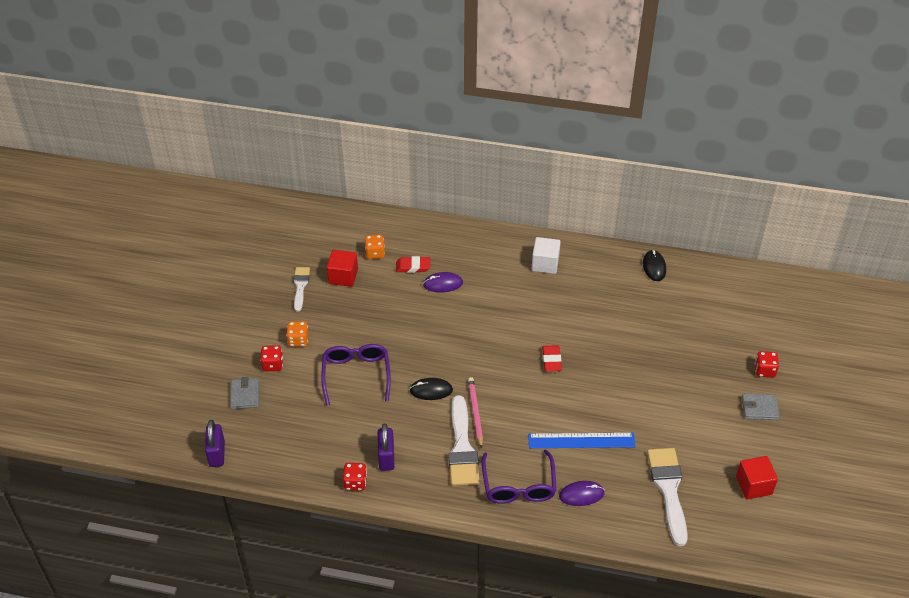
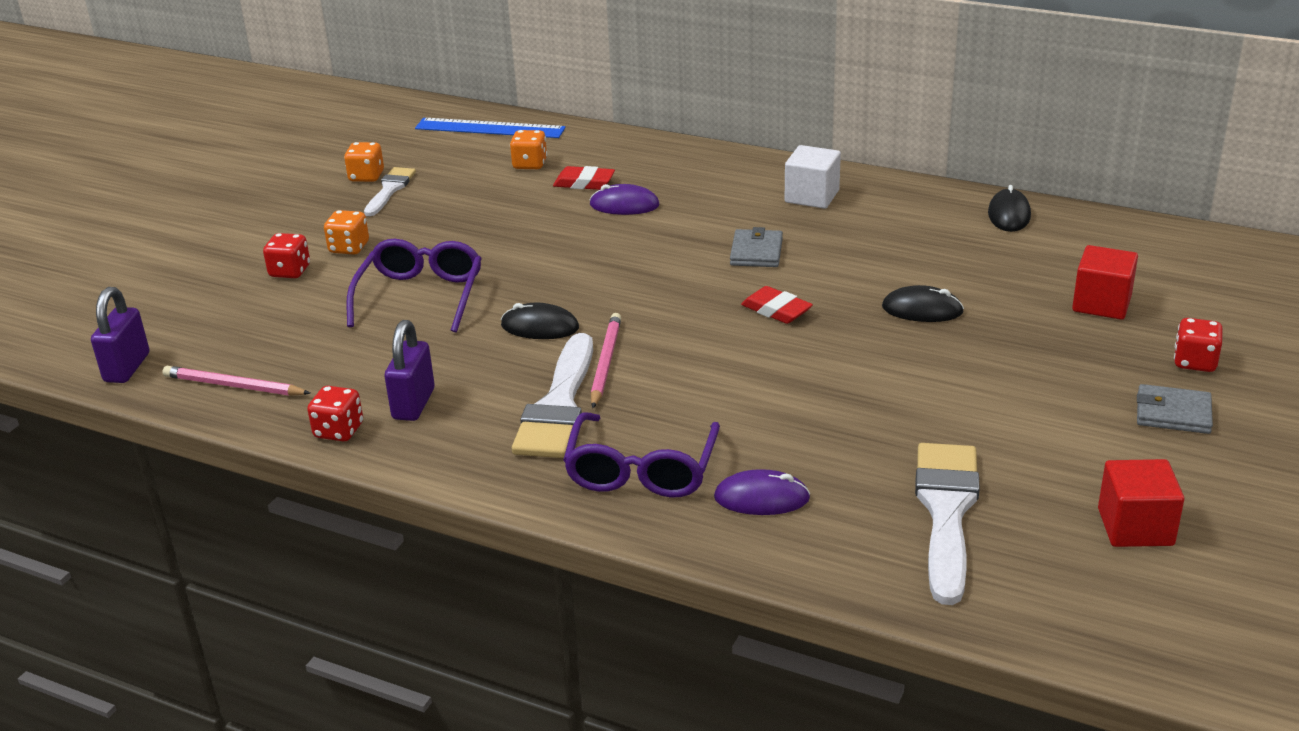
camera: 15 degrees right, 15 degrees down
(245, 395) = (222, 302): grey wallet -> grey wallet (756, 252)
(281, 276) = (366, 176): none -> orange dice
(283, 459) = (233, 386): none -> pink pencil
(343, 276) = (464, 185): red cube -> red cube (1101, 304)
(551, 360) = (776, 310): red eraser -> red eraser turned 60 degrees counterclockwise
(581, 440) = (791, 420): blue ruler -> blue ruler (490, 128)
(626, 350) = (922, 309): none -> black mouse

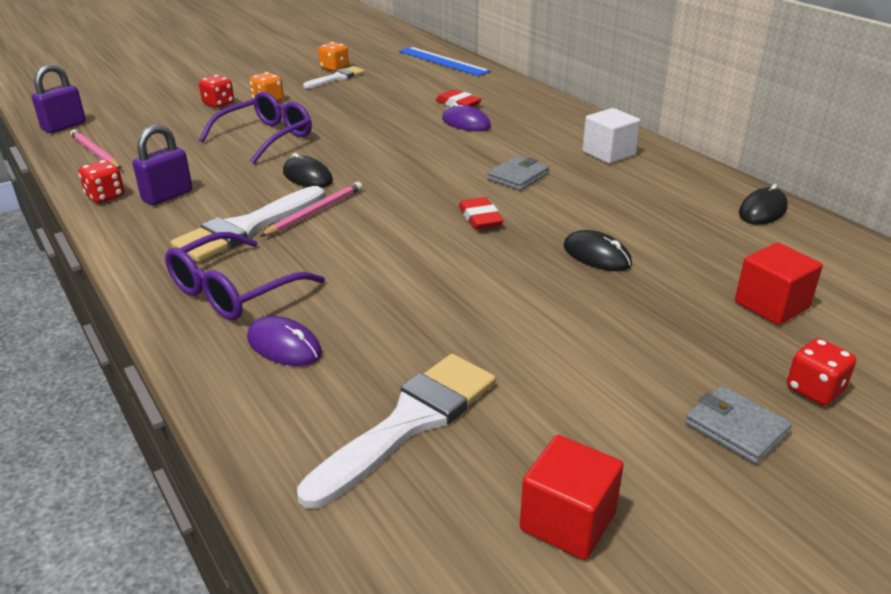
camera: 30 degrees right, 0 degrees up
(530, 164) = (439, 85): orange dice -> none

